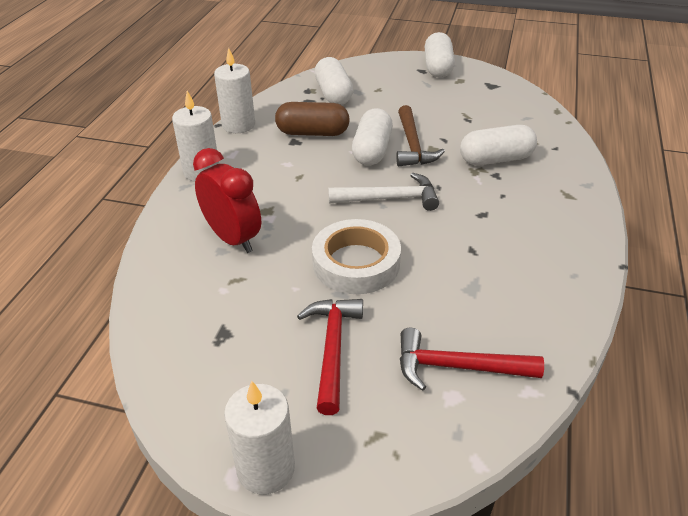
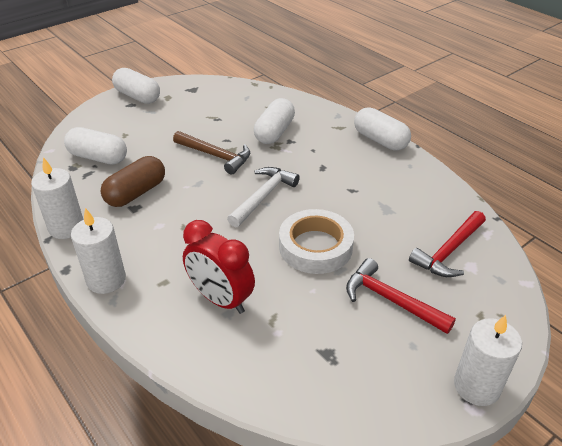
camera: 55 degrees left, 0 degrees up
(233, 238) = (221, 299): red clock -> red clock turned 135 degrees counterclockwise
(372, 150) = (198, 176): white capsule -> white capsule (380, 140)

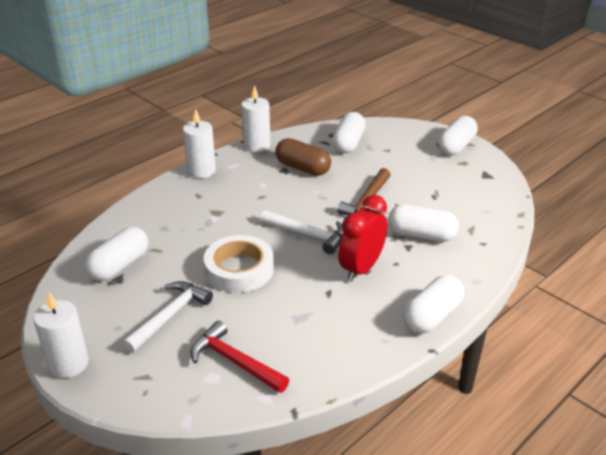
camera: 85 degrees right, 5 degrees down
(221, 299) = (178, 223): red clock -> red clock (361, 268)
(301, 354) = (119, 265): none -> white capsule
(391, 300) = (170, 316): red hammer -> white hammer

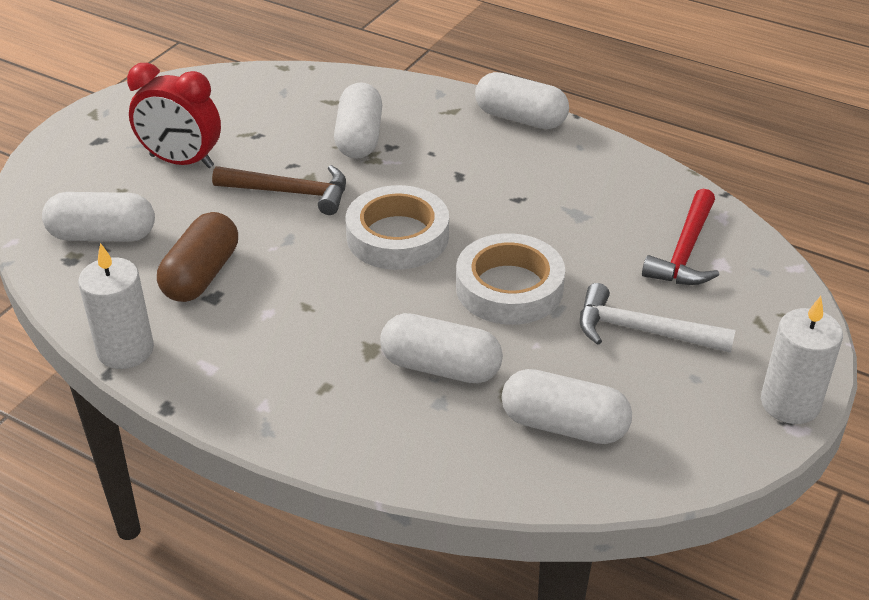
camera: 105 degrees left, 5 degrees up
(201, 171) = (238, 405): white candle -> none
(308, 235) = (397, 236): white hammer -> white tape
(361, 268) = (456, 178): red clock -> red clock (181, 161)
(456, 146) = (102, 124): white capsule -> white capsule (441, 367)

